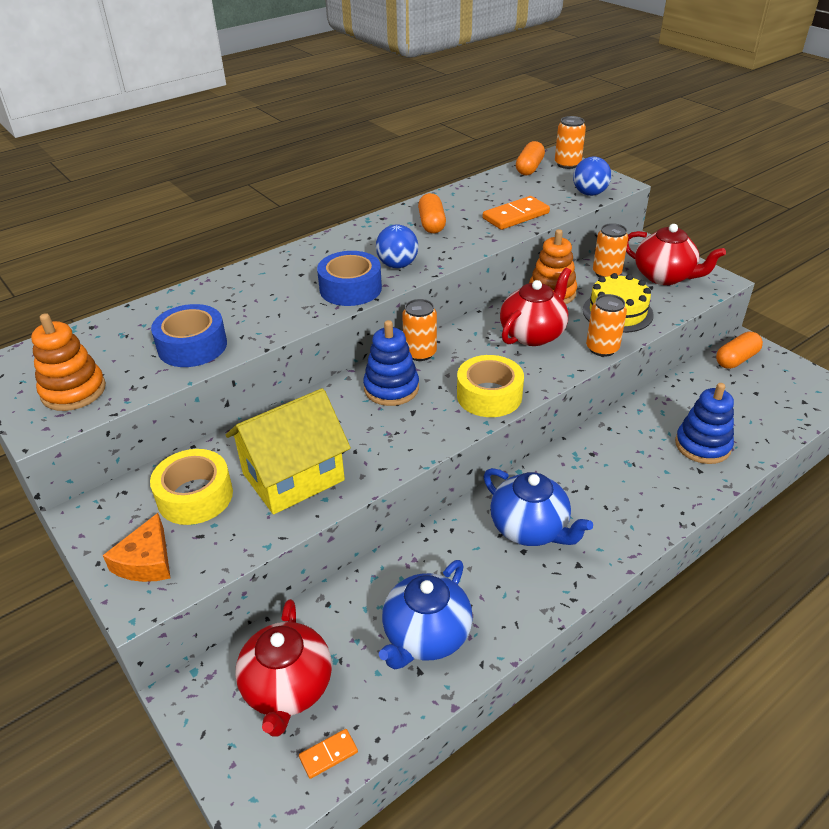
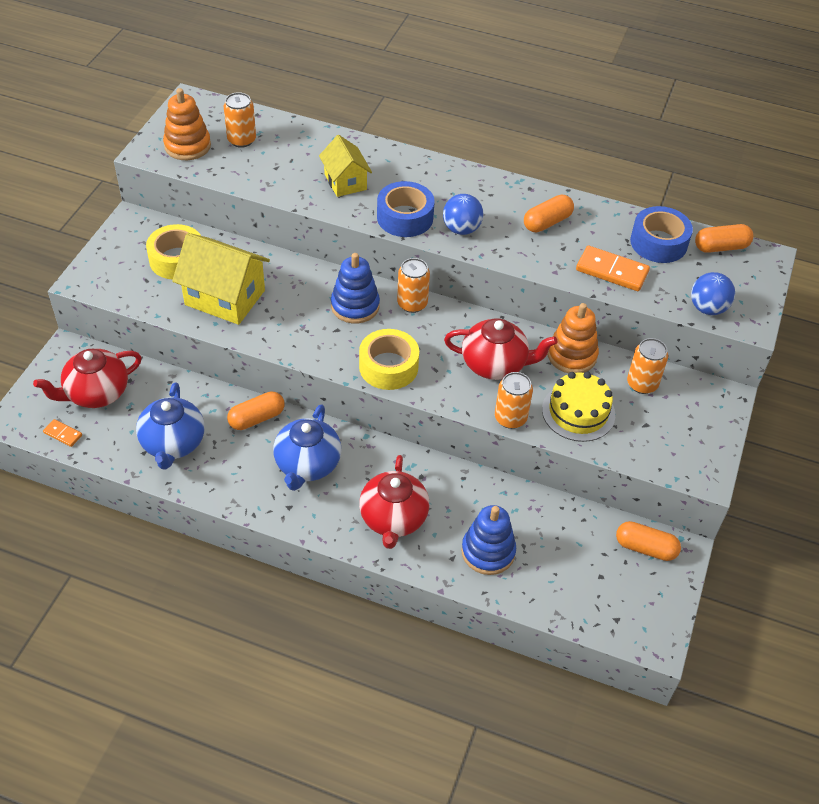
camera: 55 degrees right, 10 degrees up
(146, 561) = (112, 267): orange cheese -> none
(192, 346) = (271, 172): blue tape -> blue tape (658, 243)
(263, 305) = (345, 182): none -> yellow house
(426, 636) = (173, 444): blue teapot -> blue teapot turned 90 degrees counterclockwise
(439, 545) = (256, 418): none -> orange capsule
(567, 164) = (758, 272): orange can -> orange can (241, 140)
(664, 277) = (674, 430): red teapot -> red teapot (393, 519)

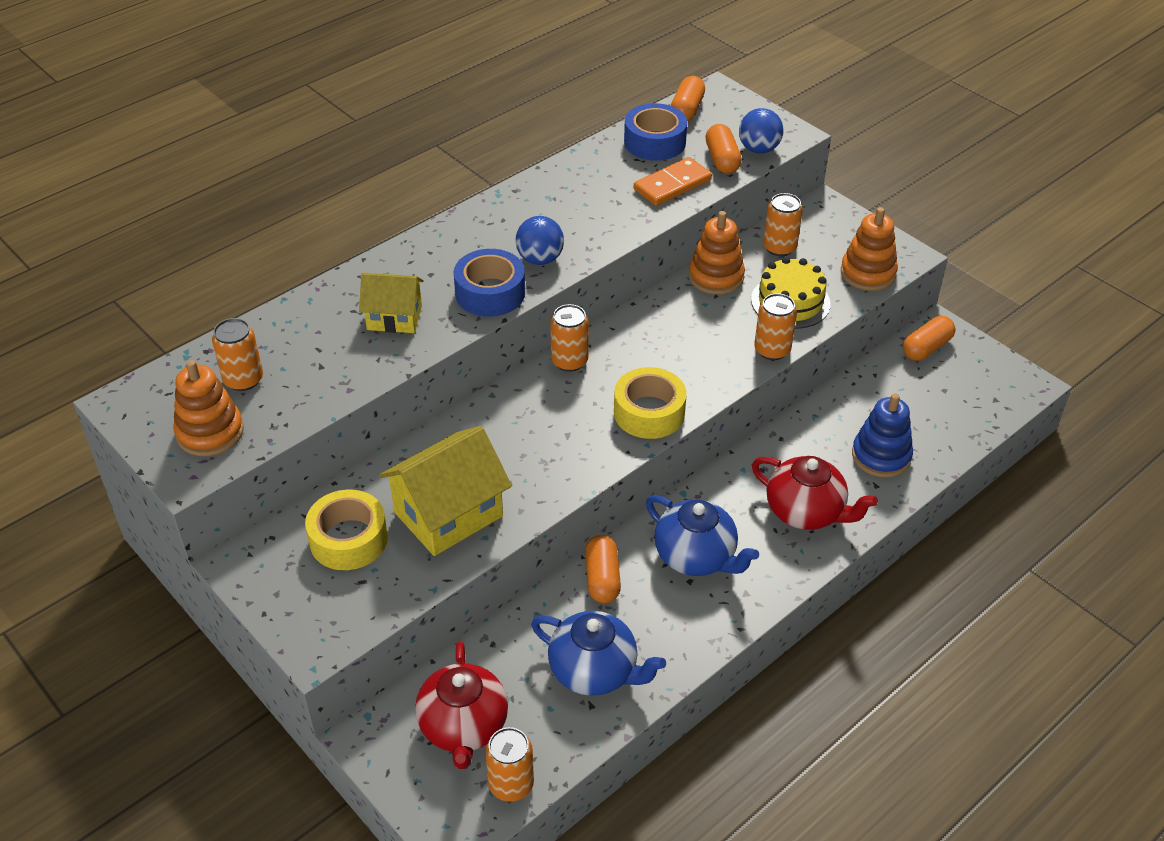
camera: 60 degrees left, 5 degrees down
(63, 434) = (511, 784): orange domino -> orange can
(355, 306) = (541, 407): blue stacking toy -> none
(495, 364) = (695, 333): red teapot -> none
(547, 222) = (574, 198): orange capsule -> orange capsule (722, 160)
(657, 454) = (868, 273): none -> orange stacking toy

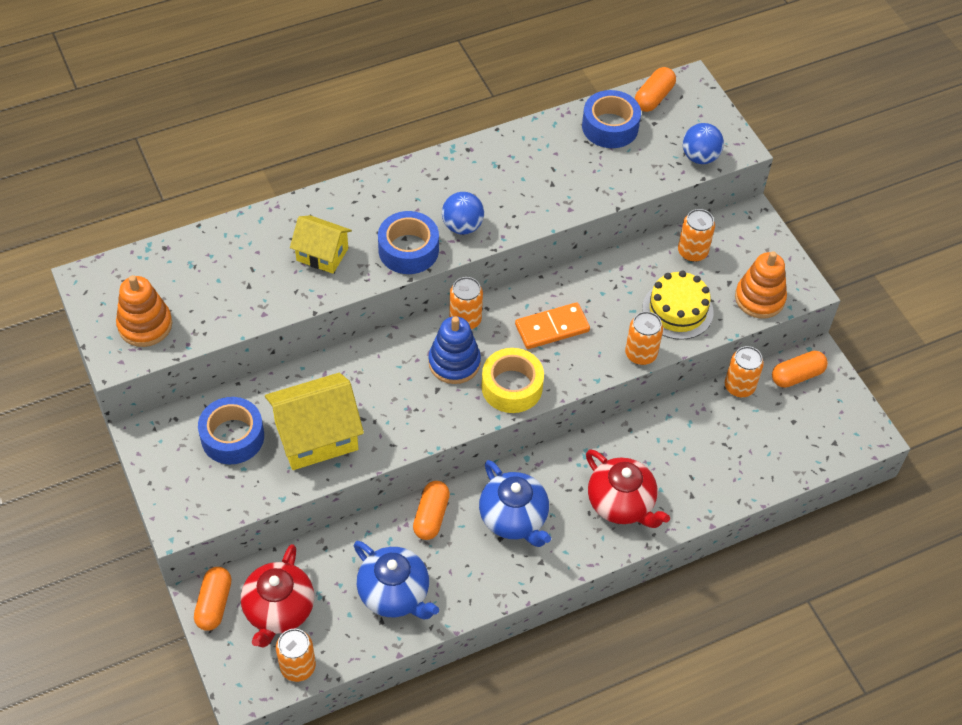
camera: 15 degrees right, 10 degrees up
(243, 379) = (185, 283): orange can -> orange can (739, 386)
(348, 539) = (232, 437): yellow tape -> blue tape
(672, 185) = (606, 177): orange domino -> orange domino (552, 328)
(716, 277) = (623, 268): orange stacking toy -> none
(722, 160) = (662, 160): orange capsule -> orange capsule (214, 604)
(881, 456) = (708, 469): blue stacking toy -> blue stacking toy (454, 362)

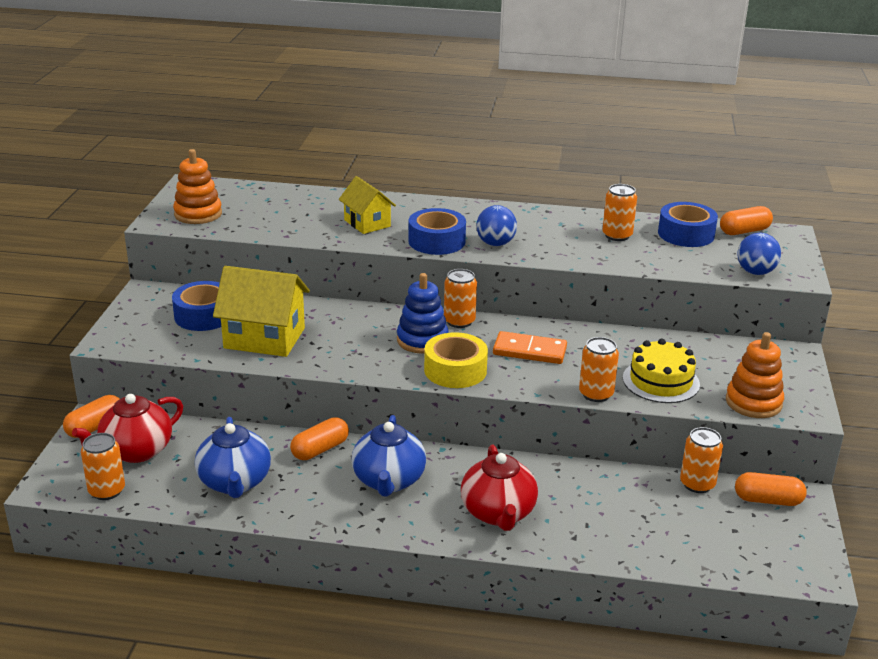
camera: 35 degrees right, 25 degrees down
(692, 252) = (712, 353): orange can -> orange can (617, 235)

